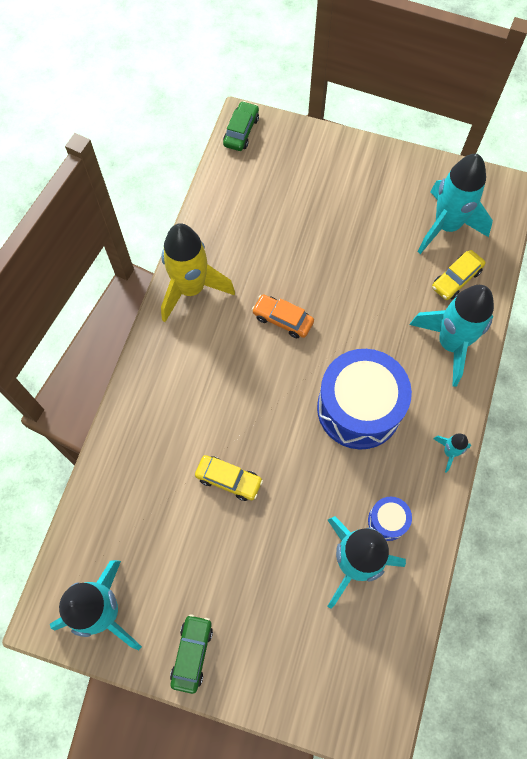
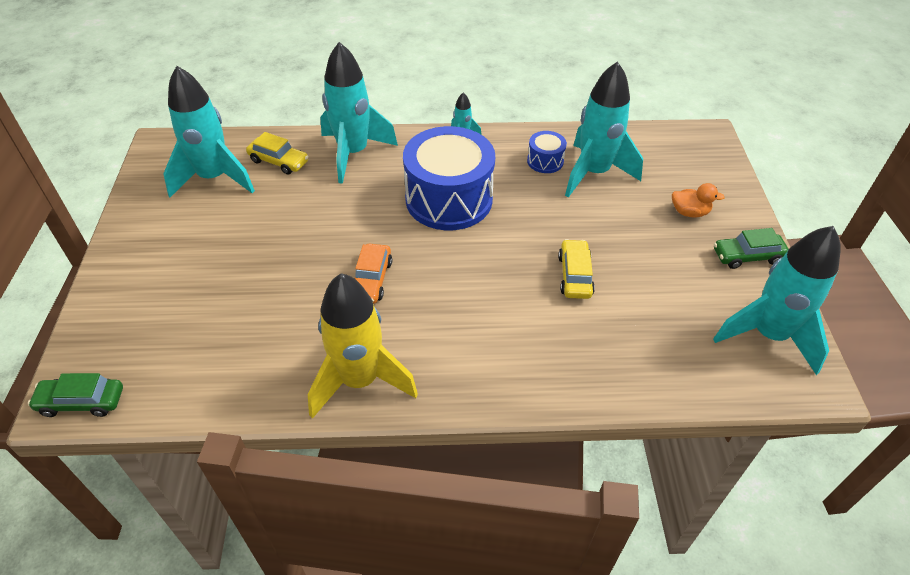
camera: 110 degrees left, 20 degrees down
(267, 631) = (689, 212): none -> orange duck

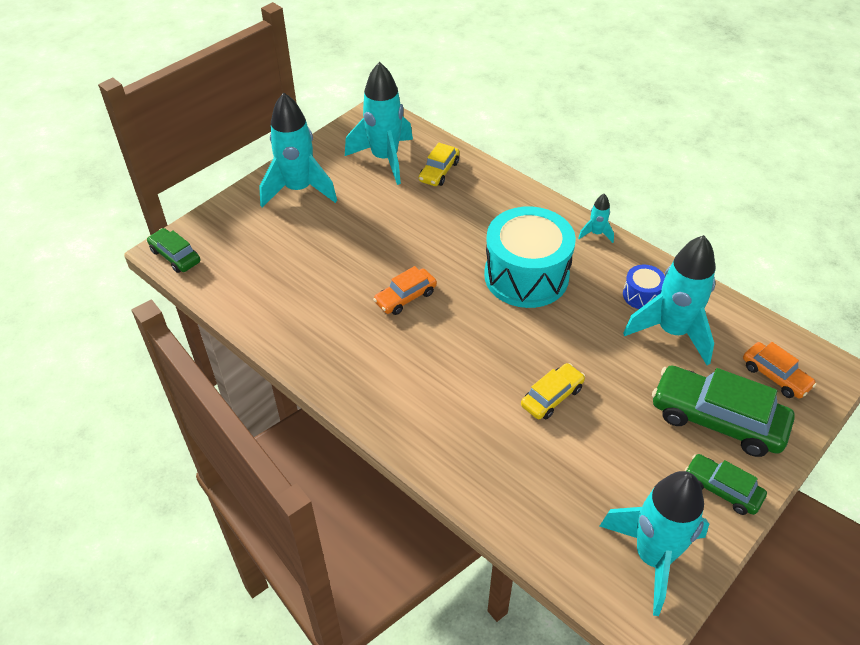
camera: 45 degrees right, 0 degrees up
(279, 161) = (439, 171): yellow car -> yellow car turned 45 degrees clockwise
(353, 153) = (497, 197): turquoise rocket -> turquoise rocket (299, 190)
(360, 380) = (325, 357): yellow rocket -> none
(449, 199) = (526, 276): blue drum -> turquoise drum
(685, 160) = (775, 376): none -> orange car
(689, 212) = (717, 419): orange duck -> green car

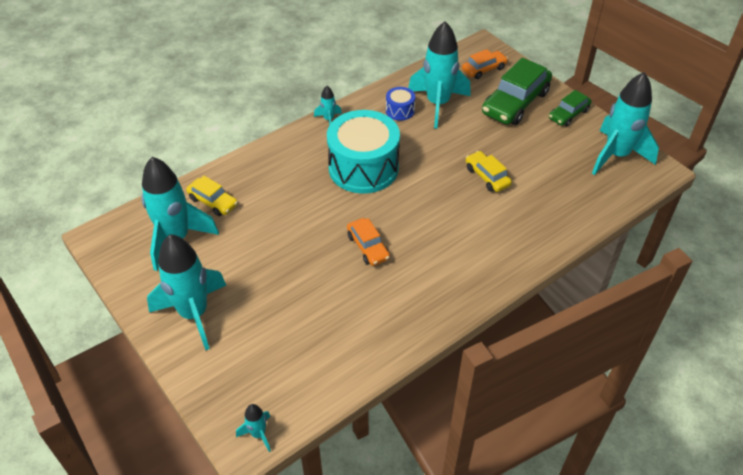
camera: 80 degrees left, 0 degrees up
(175, 256) = (258, 434): green car -> turquoise rocket

